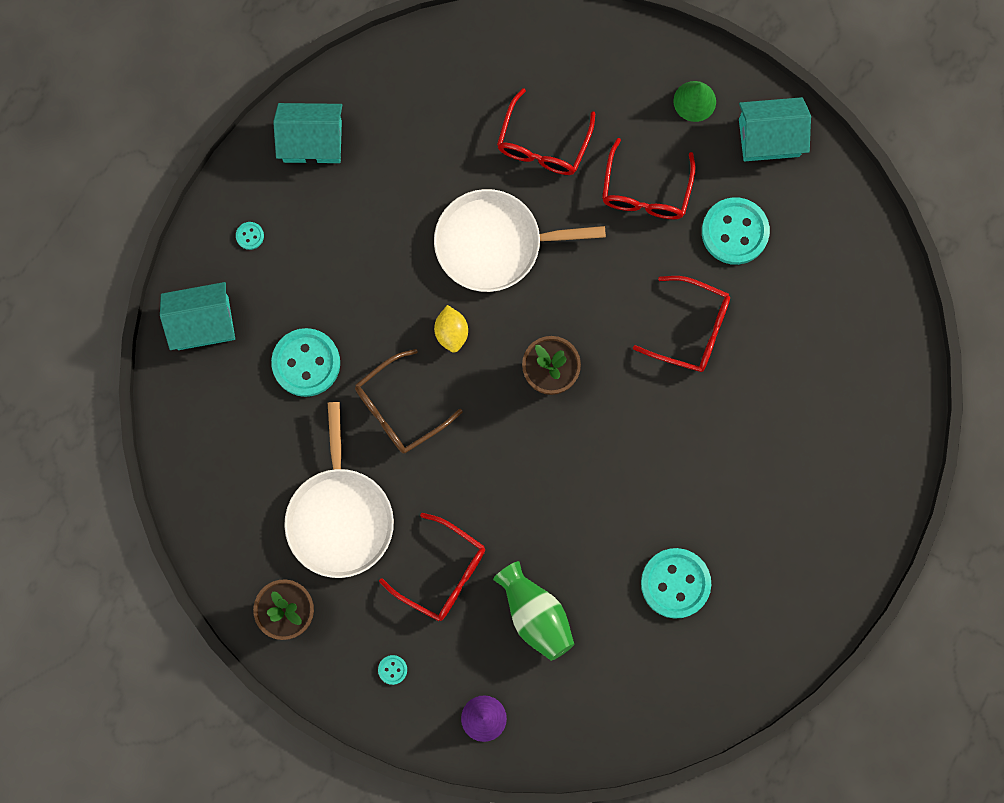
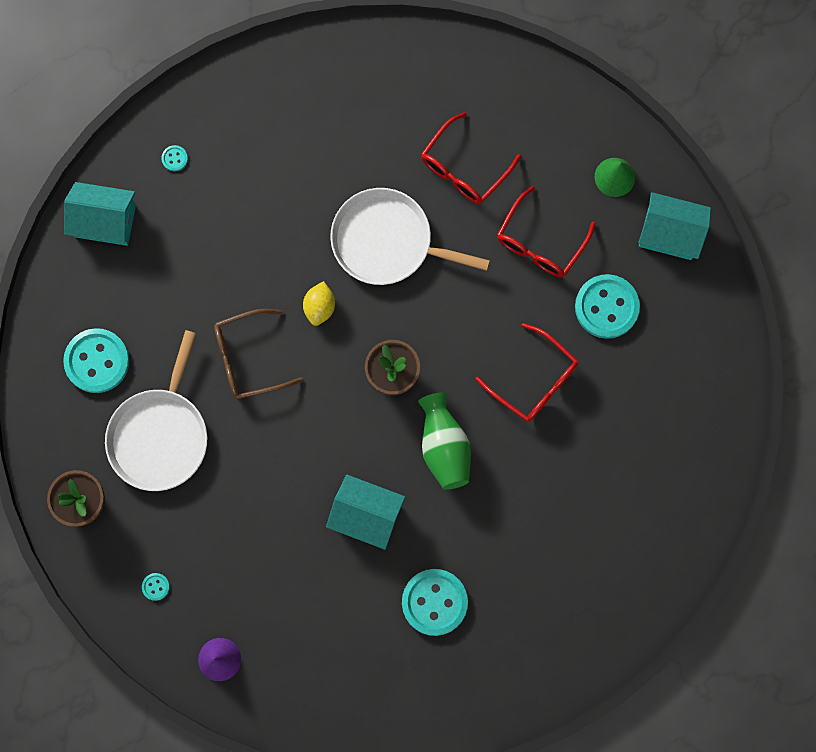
camera: 20 degrees right, 0 degrees up
(306, 363) = (182, 288): turquoise button -> turquoise button (97, 361)
(312, 141) = (261, 94): turquoise house -> turquoise house (366, 514)
(442, 573) = (232, 517): red glasses -> none
(535, 614) = (299, 584): green vase -> green vase (444, 446)

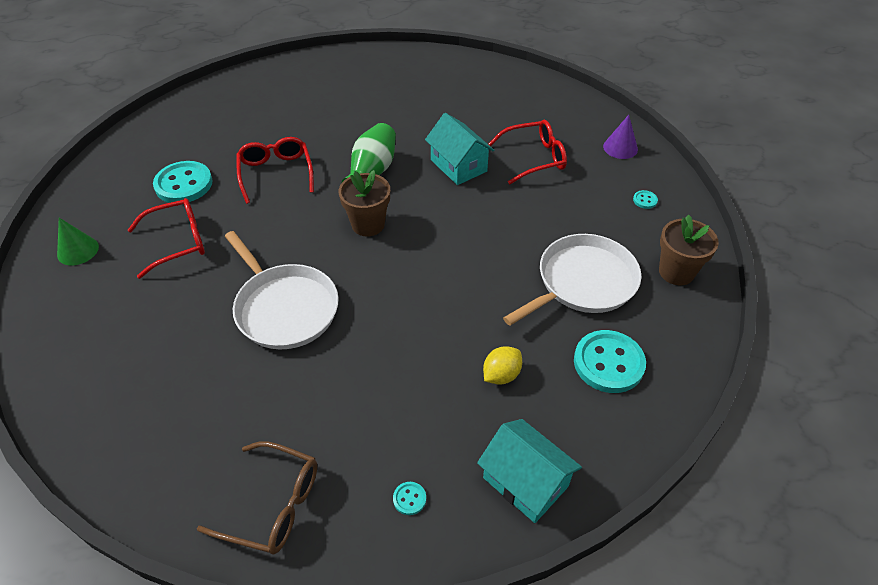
camera: 145 degrees left, 30 degrees down
(248, 358) = (470, 293): brown glasses -> brown glasses (273, 505)
(319, 307) = (381, 294): yellow lemon -> yellow lemon (501, 375)
(434, 602) = (452, 111): turquoise button -> none
(464, 168) = (169, 323): red glasses -> red glasses (534, 158)
(669, 233) = (92, 199): turquoise house -> none

